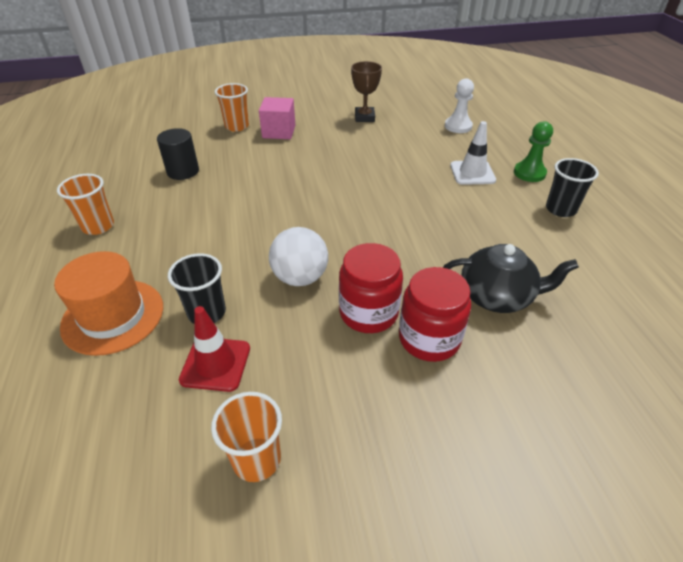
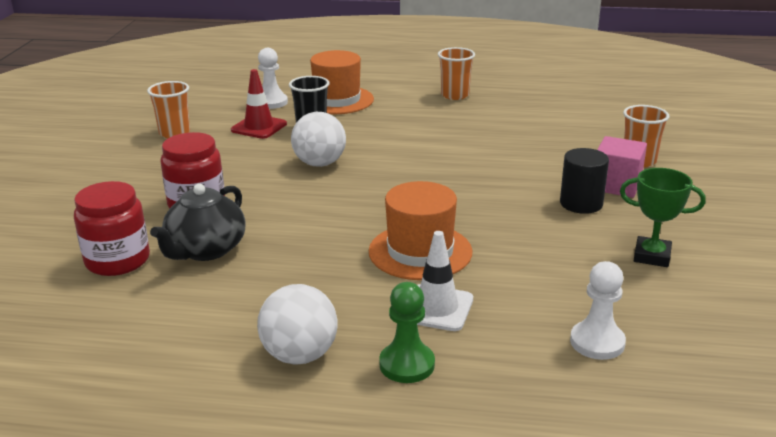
camera: 110 degrees right, 15 degrees down
(122, 384) = (271, 102): none -> white pawn
(183, 171) = (534, 128): black cylinder -> black cylinder (581, 203)
(364, 117) = (652, 256): brown trophy -> green trophy
(368, 312) = (250, 185): red jar -> red jar (117, 260)
(416, 190) = (420, 251): none -> orange hat
(560, 209) = (300, 355): black cup -> white ball

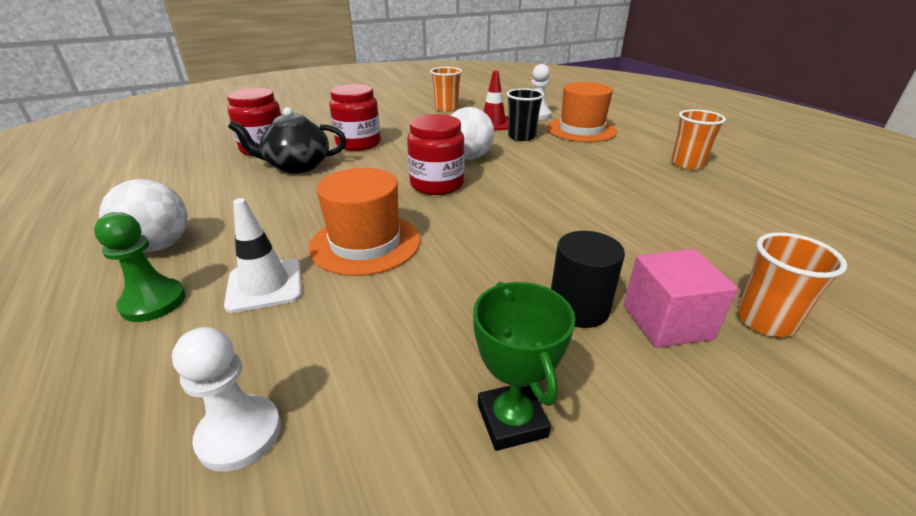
camera: 55 degrees right, 5 degrees up
(355, 194) = (437, 184): none -> red jar

